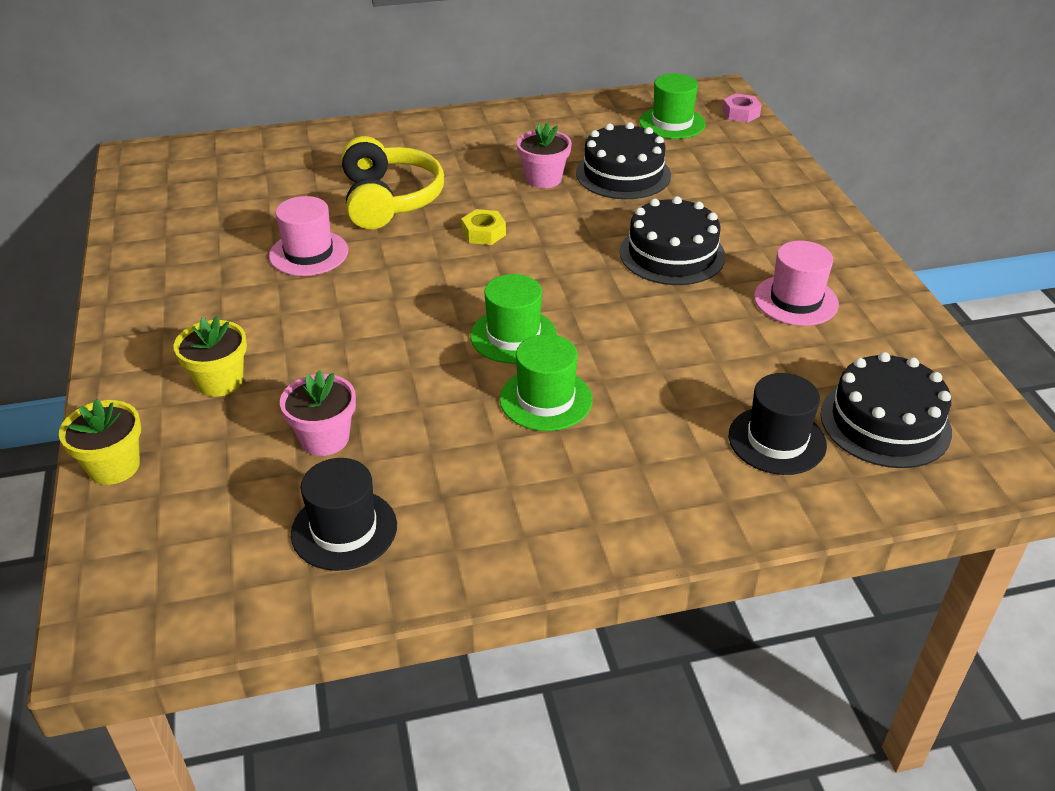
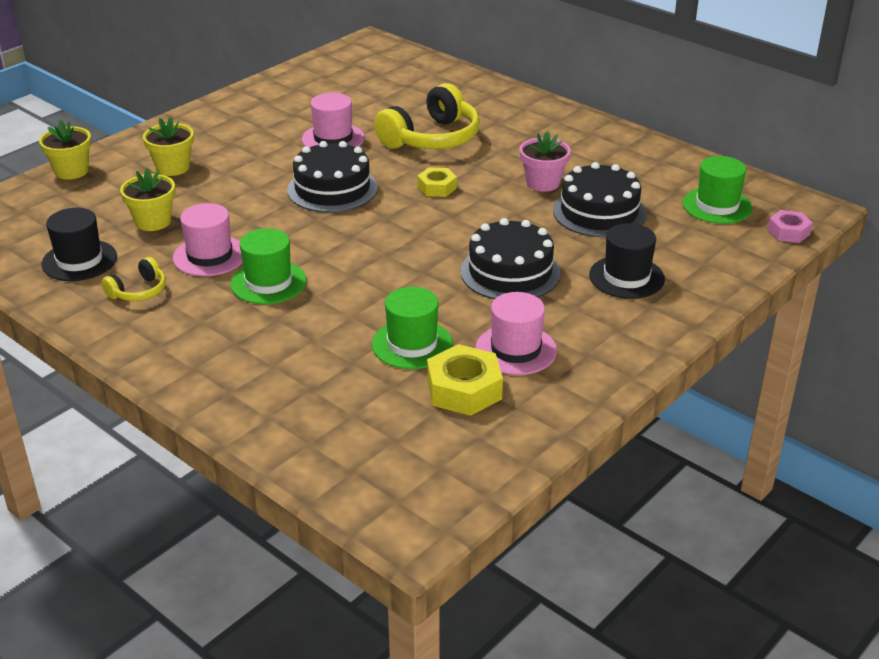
camera: 55 degrees right, 5 degrees down
(324, 438) = (153, 221): pink flower pot -> yellow flower pot
(448, 421) = (210, 256): none -> pink hat
(466, 502) = (138, 291): none -> yellow headphones
(513, 336) = (326, 245): green hat -> green hat (412, 344)
(777, 440) = (318, 394): black hat -> black hat (626, 277)
(834, 351) = (464, 389): none -> yellow nut
(885, 422) = (393, 441): black cake -> black cake (332, 189)

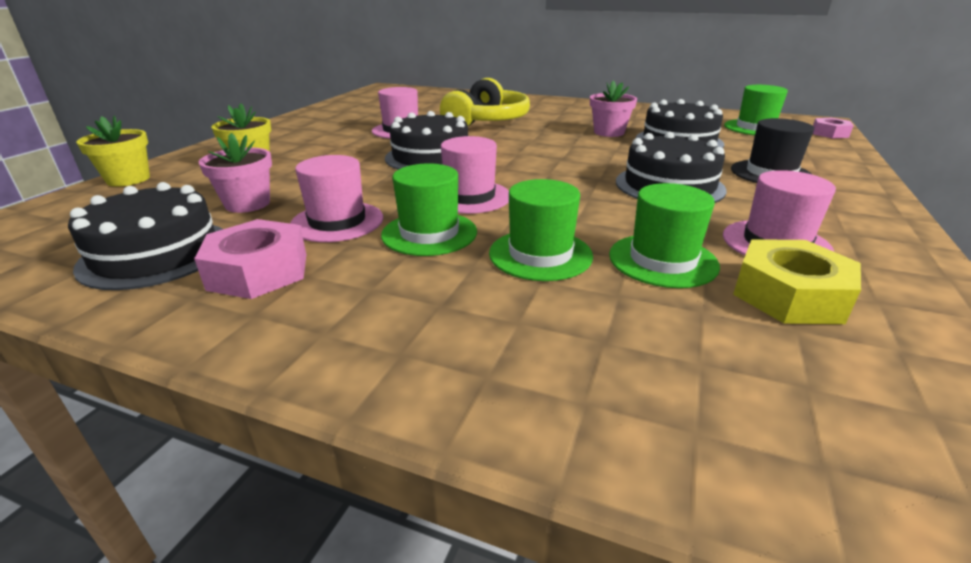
camera: 20 degrees left, 5 degrees down
(79, 260) = (156, 253): black hat -> black cake
(138, 291) = (258, 271): yellow headphones -> pink nut
(153, 221) = (247, 204): yellow flower pot -> pink flower pot
(327, 250) = (469, 197): none -> pink hat
(331, 319) = (540, 254): none -> green hat
(437, 187) = (526, 145): yellow nut -> none

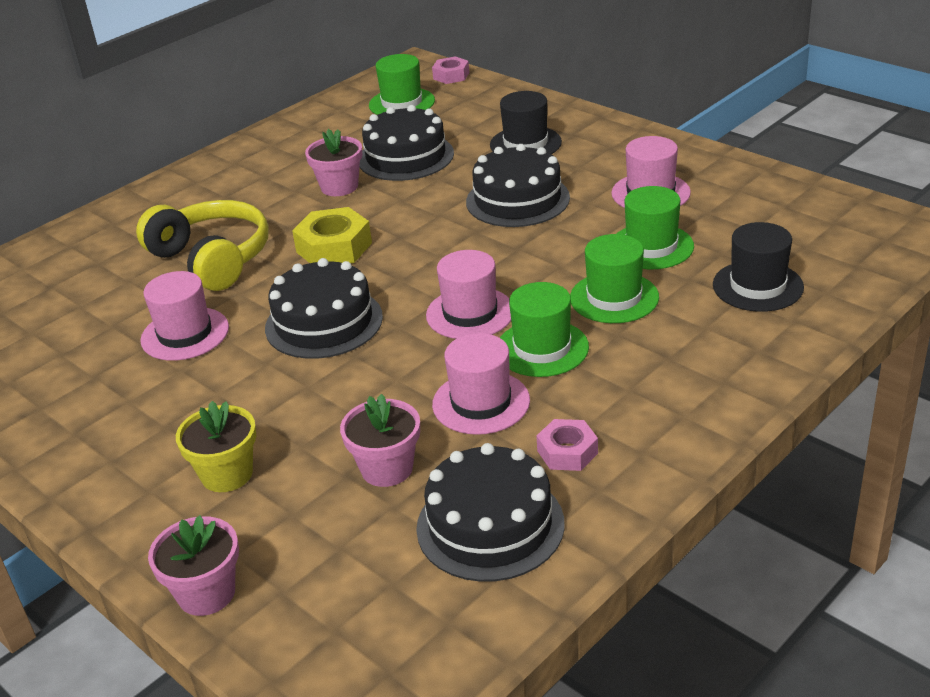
camera: 65 degrees left, 5 degrees up
(128, 179) = (206, 593): yellow flower pot -> pink flower pot
(258, 271) = (567, 452): pink nut -> pink nut, size x0.62
(648, 352) = (757, 286): none -> black hat
(789, 295) = (718, 216): yellow nut -> yellow nut (334, 247)

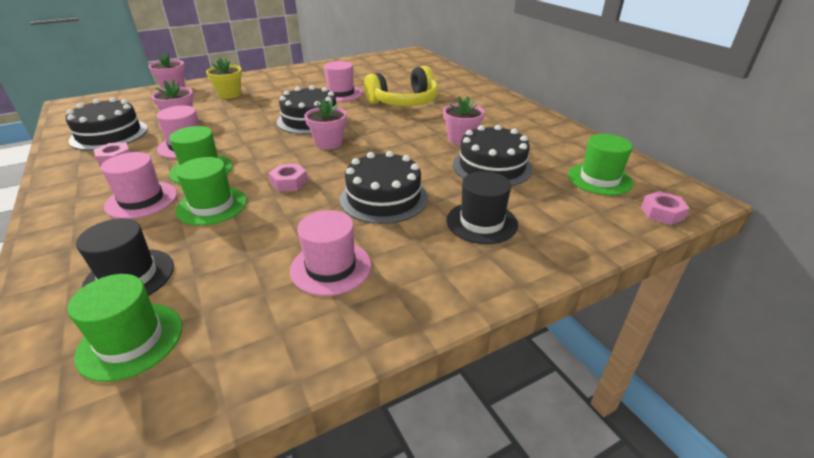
camera: 105 degrees right, 0 degrees up
(334, 247) = (384, 130): yellow nut -> none
(401, 277) = (328, 143): none -> pink flower pot
(470, 313) = (265, 156): pink hat -> pink hat (141, 200)
(526, 267) = (289, 182): none -> pink nut
(651, 246) = (249, 240): green hat -> green hat (130, 340)

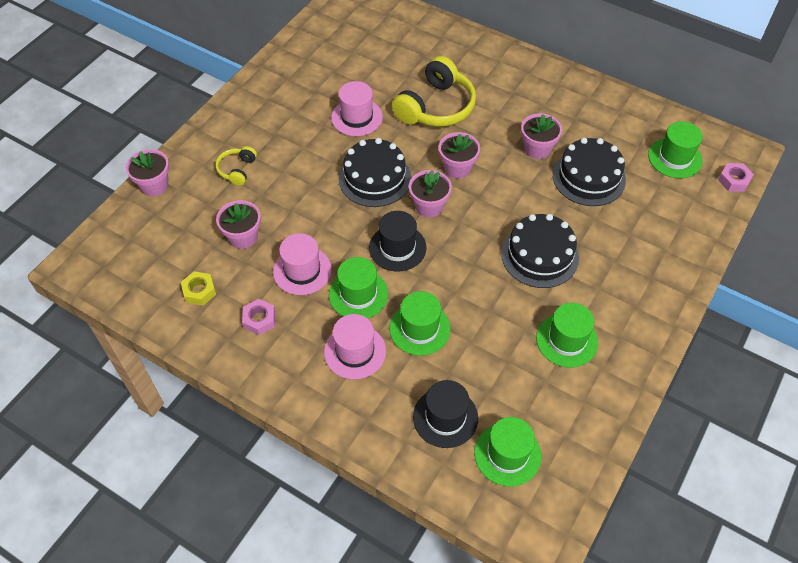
camera: 30 degrees left, 20 degrees up
(109, 134) = (199, 291): black cake -> yellow nut
(229, 94) = (237, 170): yellow flower pot -> yellow headphones
(289, 182) = (449, 273): pink nut -> none
(331, 267) = (567, 340): pink hat -> green hat
(379, 131) = (457, 168): none -> pink flower pot
(481, 222) = (627, 248): black hat -> black hat (397, 248)

